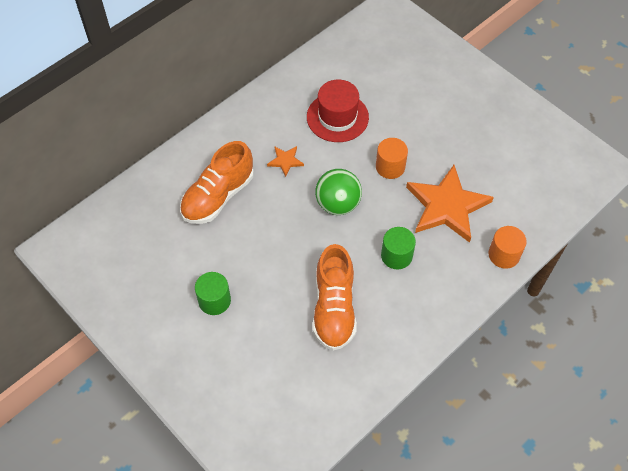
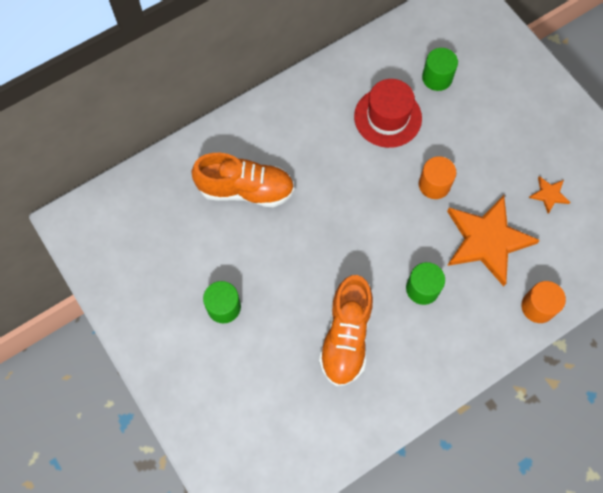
camera: 10 degrees right, 10 degrees up
(218, 196) = (246, 190): orange shoe -> orange shoe turned 135 degrees counterclockwise
(285, 161) = (323, 160): orange star -> orange star (549, 195)
(337, 204) = (370, 219): green ball -> none
(375, 79) = (437, 78): none -> green cylinder

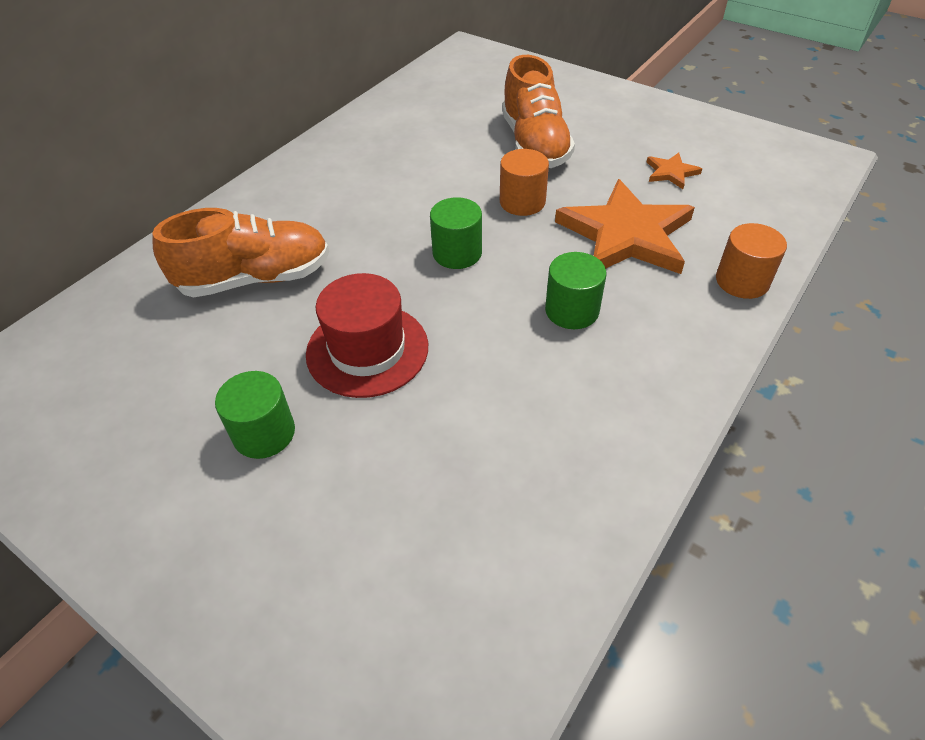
camera: 20 degrees left, 20 degrees down
(346, 337) = (489, 407): orange shoe -> orange shoe (534, 144)
(387, 117) = (427, 159): red hat -> red hat (367, 350)
(437, 78) = (469, 114): green cylinder -> green cylinder (457, 253)

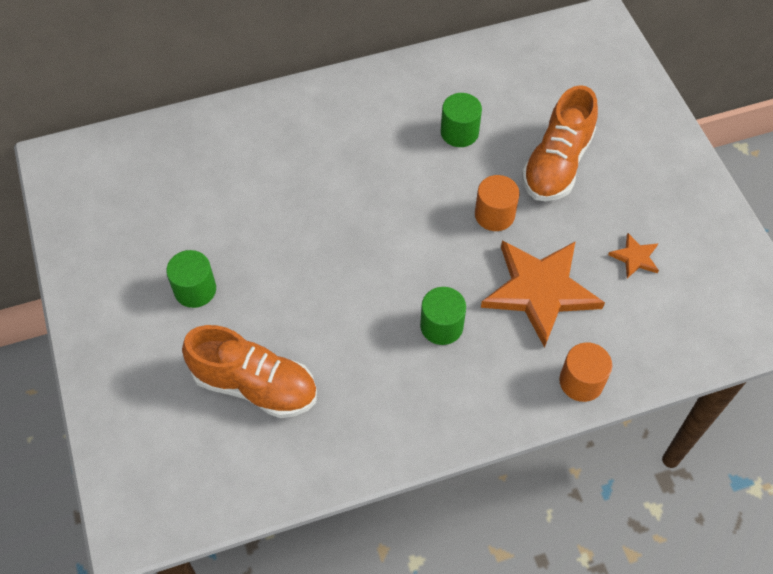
camera: 35 degrees right, 10 degrees up
(255, 278) = (268, 171): orange shoe -> orange shoe (255, 385)
(367, 350) = (292, 271): red hat -> none
(457, 253) = (409, 231): green cylinder -> green cylinder (459, 132)

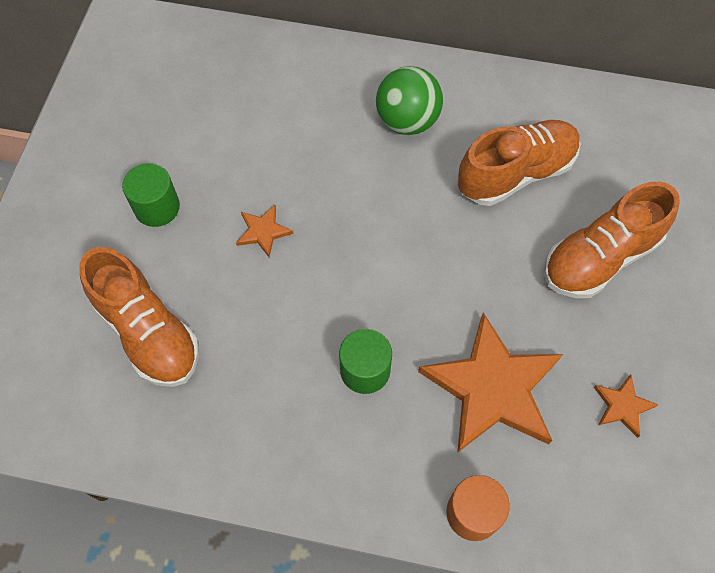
camera: 30 degrees right, 5 degrees up
(295, 266) = (263, 231): none -> orange star
(352, 131) = (407, 121): none -> green ball
(459, 132) = (516, 173): green cylinder -> orange shoe
(494, 215) = (496, 279): orange cylinder -> none

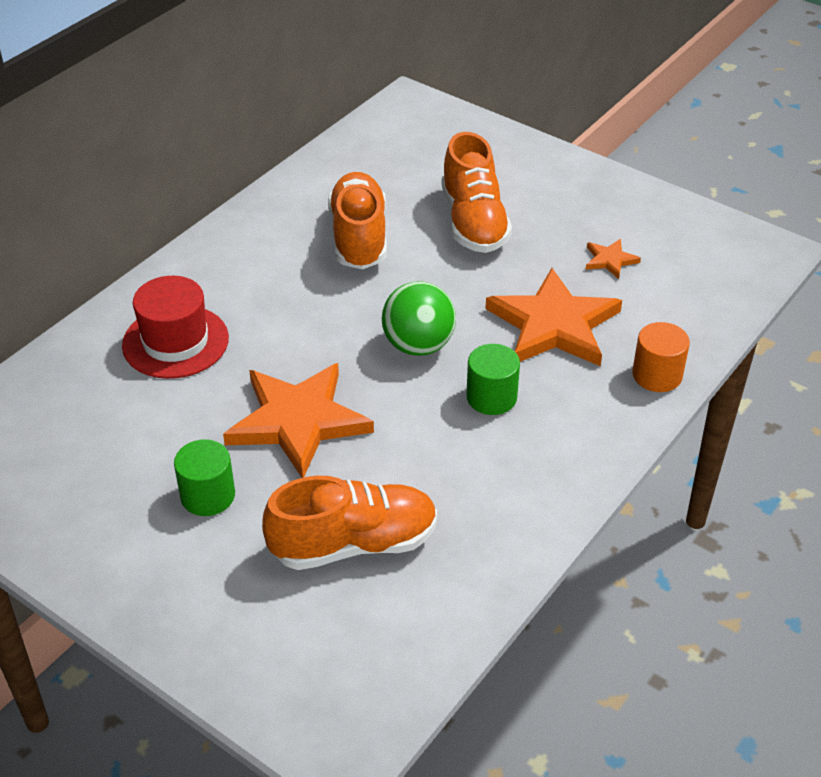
camera: 65 degrees left, 20 degrees down
(263, 231) = (298, 421): orange star -> orange star, size x2.30
(310, 105) = (175, 342): none -> red hat
(407, 121) = (250, 283): green ball -> green ball (418, 345)

